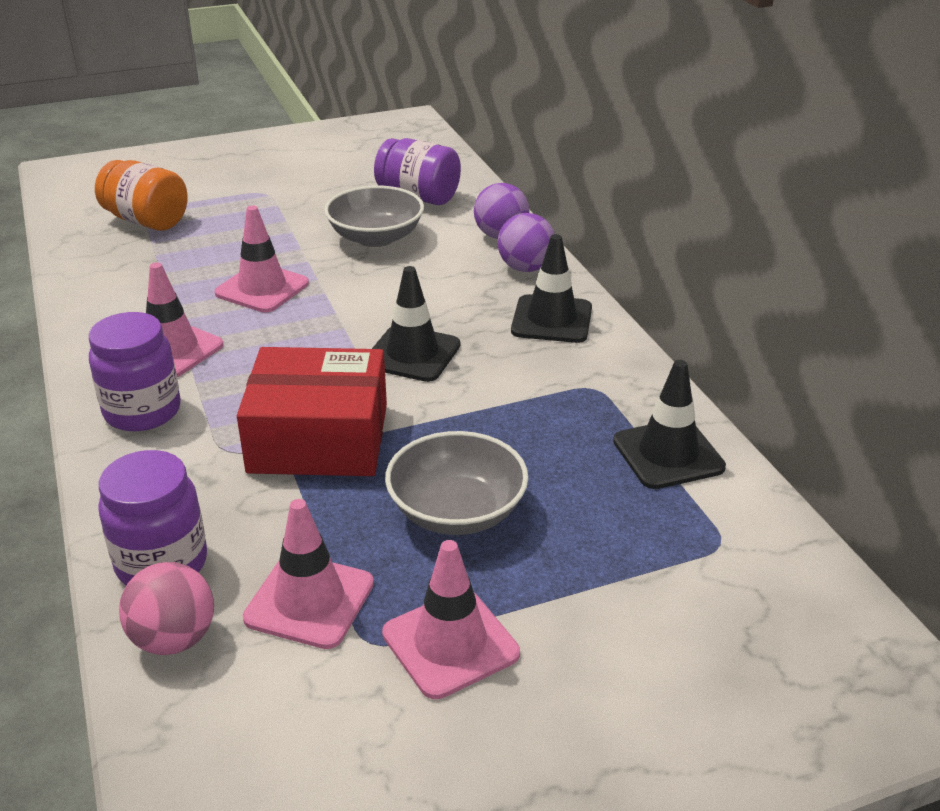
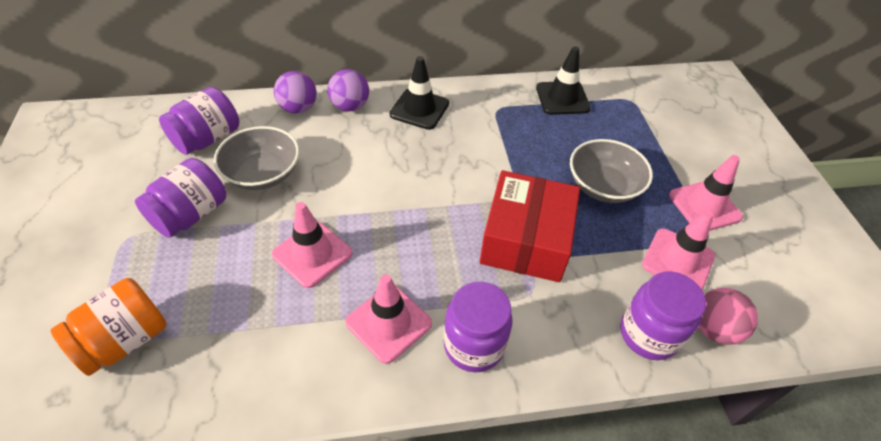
camera: 80 degrees left, 15 degrees up
(302, 214) = (191, 214): none -> purple jar
(412, 354) = (439, 179): black traffic cone -> none

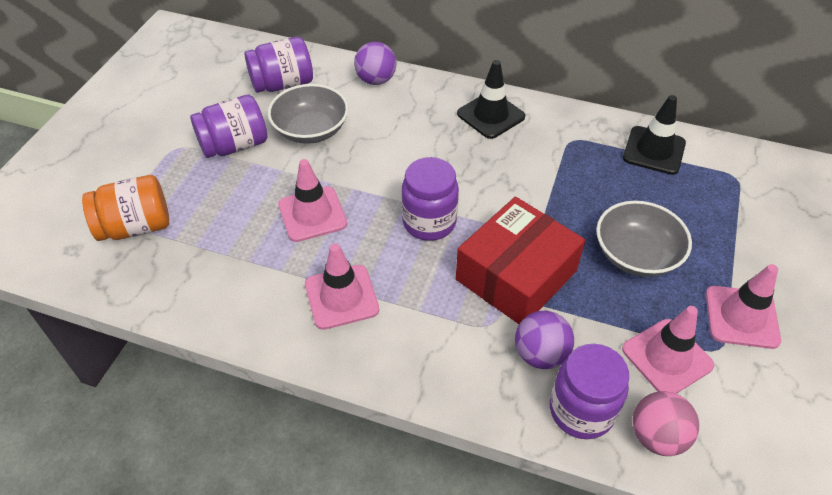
camera: 30 degrees right, 0 degrees up
(350, 106) = (424, 92): purple ball -> purple ball (540, 354)
(474, 345) = (403, 347): purple jar -> purple jar (429, 222)

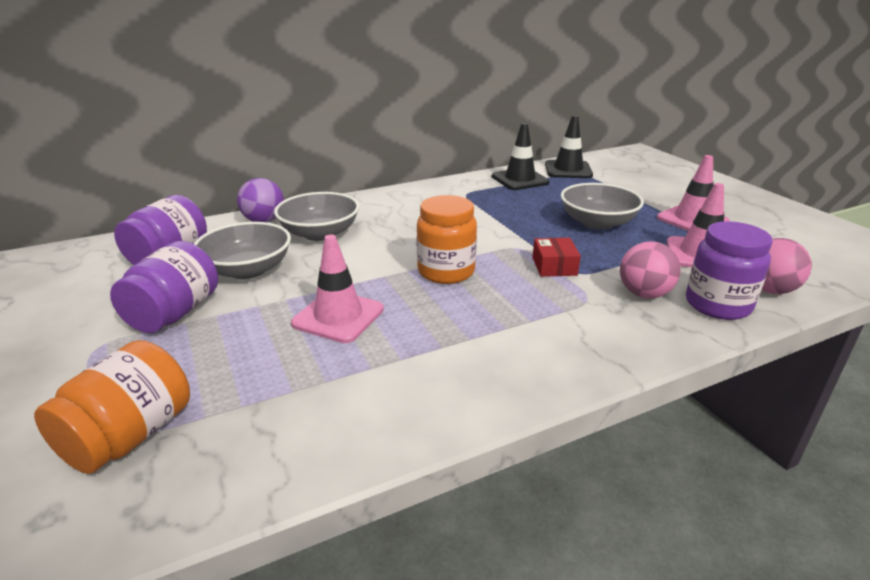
camera: 45 degrees left, 20 degrees down
(341, 297) = (457, 350): pink traffic cone -> none
(396, 119) = (320, 233): none -> grey bowl
(429, 222) = (446, 272): purple jar -> orange jar
(490, 115) = (391, 204): black traffic cone -> black traffic cone (568, 170)
(516, 275) = (554, 266): red box -> red box, size x0.45
(540, 354) = (644, 294): purple ball -> pink ball

